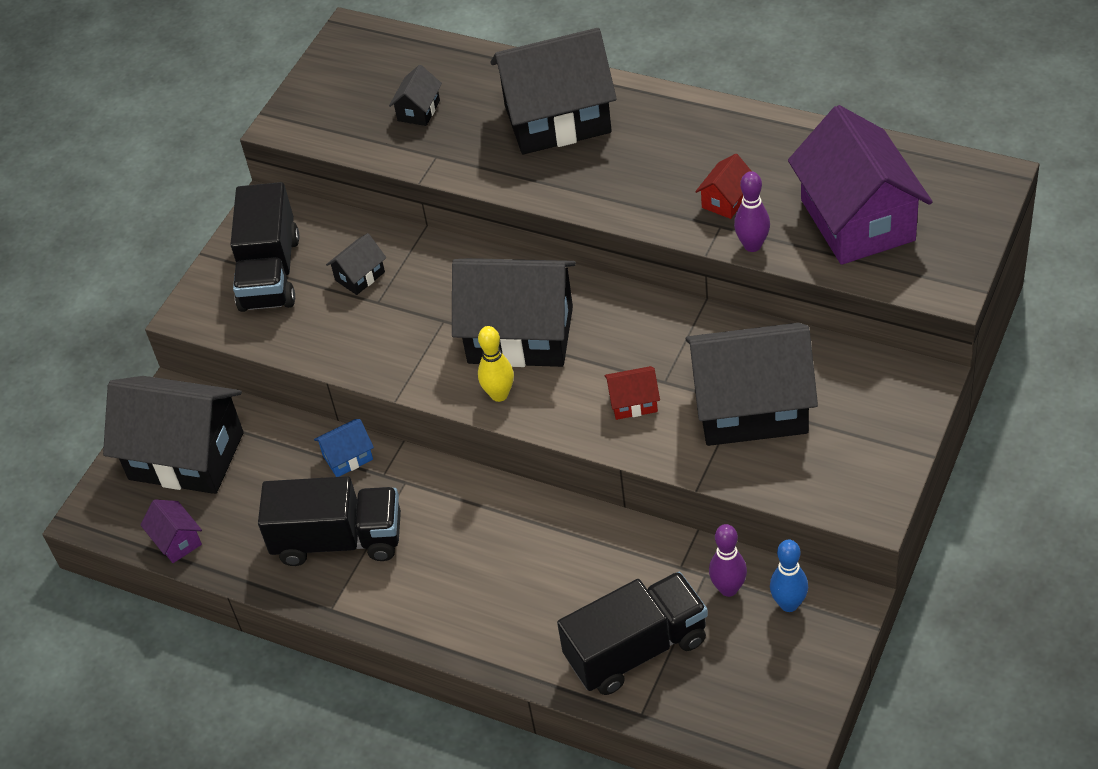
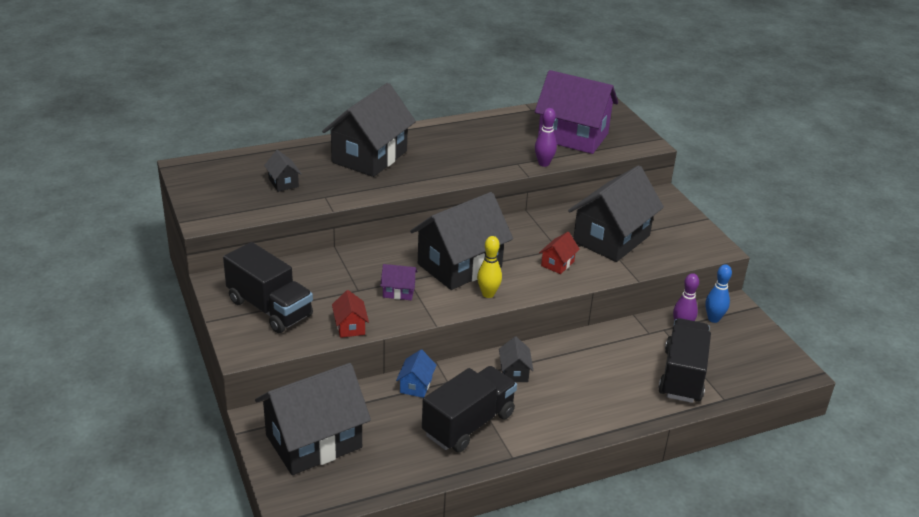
camera: 55 degrees left, 15 degrees down
(177, 541) = (371, 485): purple house -> purple house (399, 291)
(360, 276) = (329, 284): black house -> black house (514, 372)
(726, 200) = (504, 153): red house -> red house (350, 326)

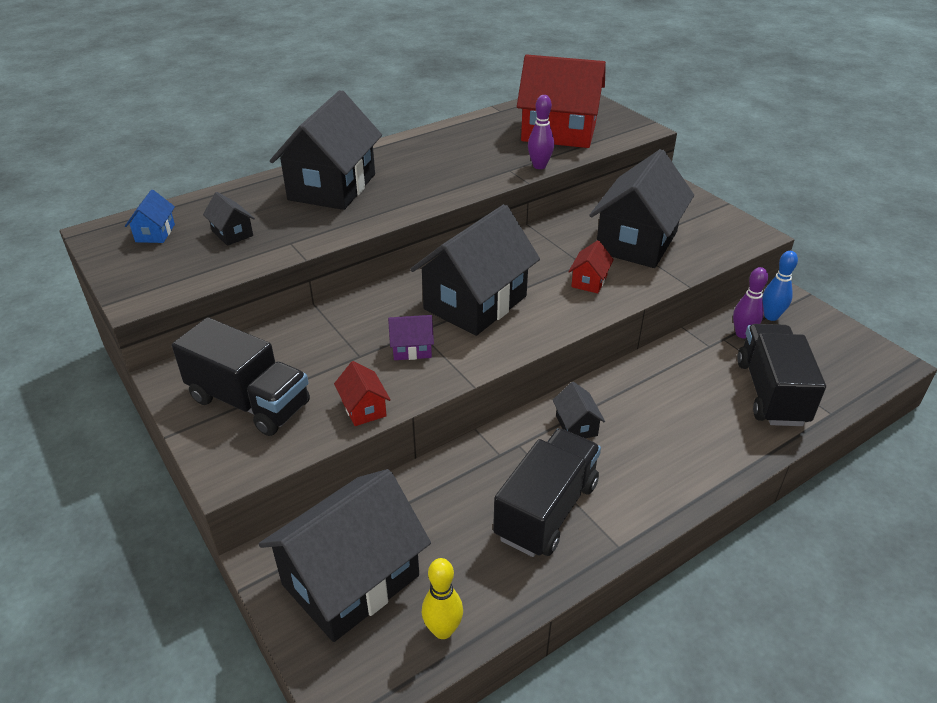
camera: 10 degrees left, 5 degrees up
(416, 385) = (461, 468): blue house -> blue house (155, 233)
(488, 294) = (523, 333): yellow bowling pin -> yellow bowling pin (443, 630)
(573, 137) = (558, 133): purple house -> red house

